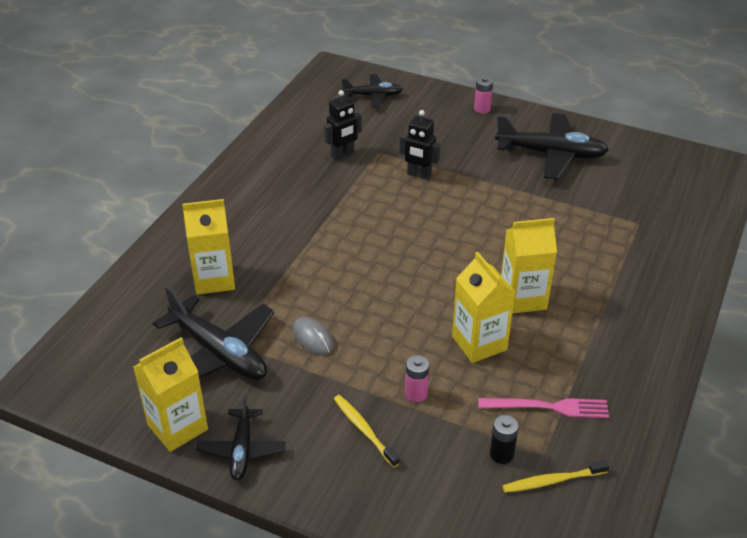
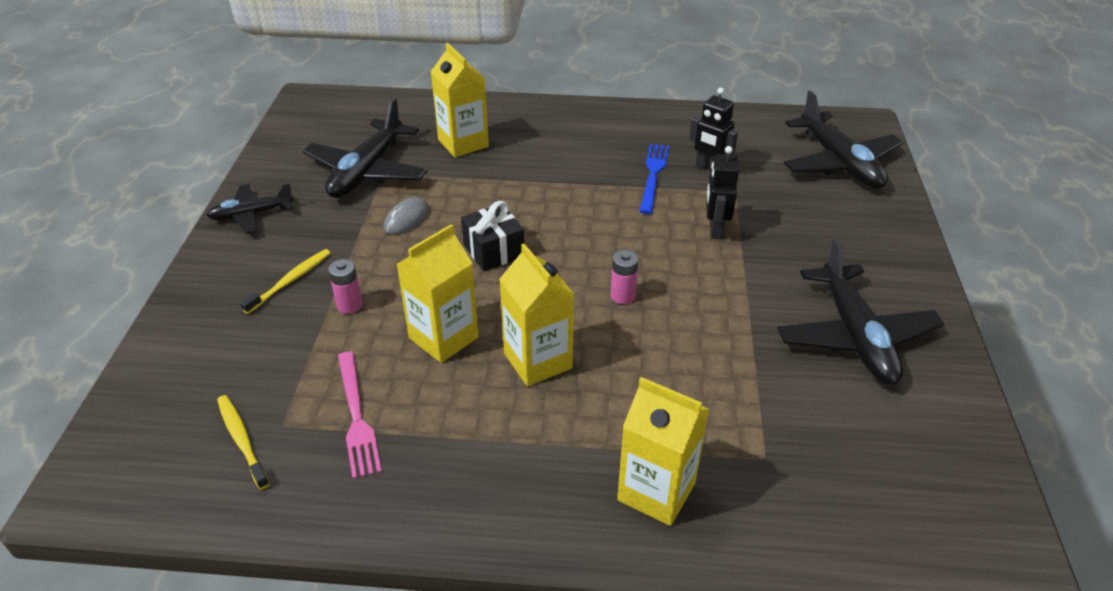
camera: 70 degrees right, 0 degrees up
(177, 427) = (272, 174): yellow carton -> yellow carton (656, 491)
(334, 184) = (653, 175): none -> blue fork
(373, 96) = (839, 163): black plane -> black plane, size x1.70
(386, 293) = (493, 251): none -> black gift
(482, 109) = (899, 253): pink battery -> pink battery (622, 296)
(501, 454) = (275, 389): black battery -> none

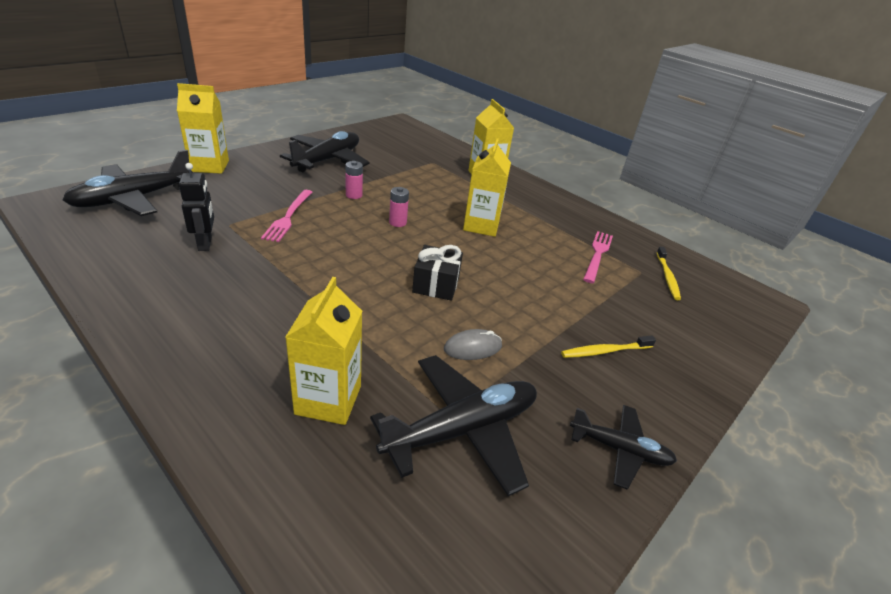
camera: 145 degrees left, 5 degrees down
(350, 305) = (568, 308): pink battery -> pink battery (354, 195)
(443, 338) = (521, 259): yellow carton -> yellow carton (209, 166)
(653, 175) = (247, 263): blue fork -> none
(715, 230) = (288, 217): black robot -> pink fork
(839, 163) = (133, 199): black plane -> black plane turned 150 degrees counterclockwise

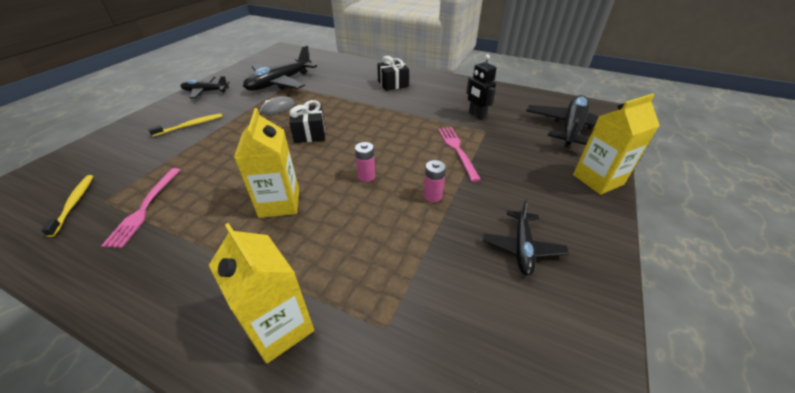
camera: 165 degrees right, 5 degrees up
(242, 345) = (393, 84): none -> black gift
(328, 160) = (522, 247): black plane -> black plane, size x0.59
(328, 400) = (341, 79): yellow carton -> none

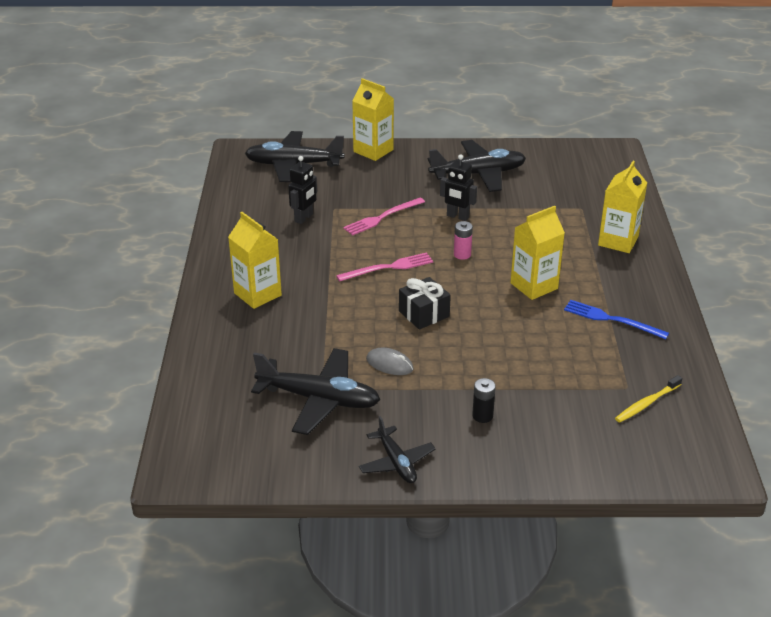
camera: 115 degrees left, 5 degrees down
(145, 208) = (608, 356): pink fork -> pink fork (388, 268)
(175, 235) = (611, 319): none -> blue fork
(190, 125) = (482, 416): yellow toothbrush -> black battery
(393, 84) = (257, 294): black gift -> yellow carton
(433, 196) = (457, 216): pink battery -> black robot
(522, 247) = (478, 174): black plane -> black plane, size x1.70

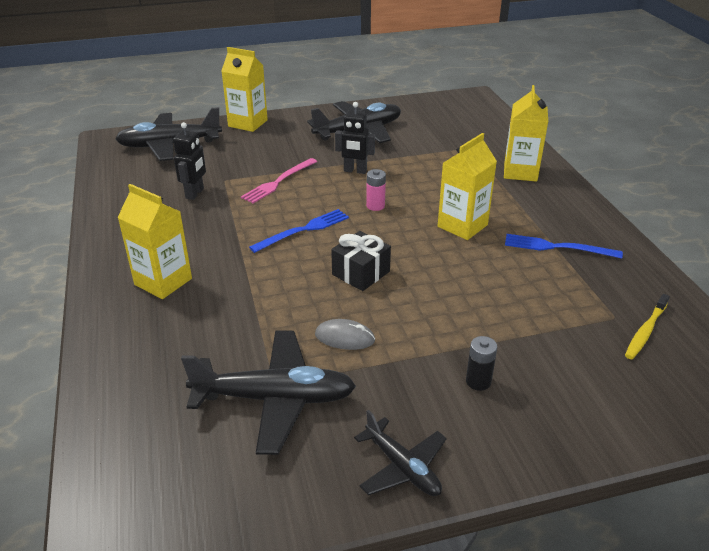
camera: 15 degrees left, 0 degrees up
(388, 268) = (303, 230): pink fork -> blue fork

